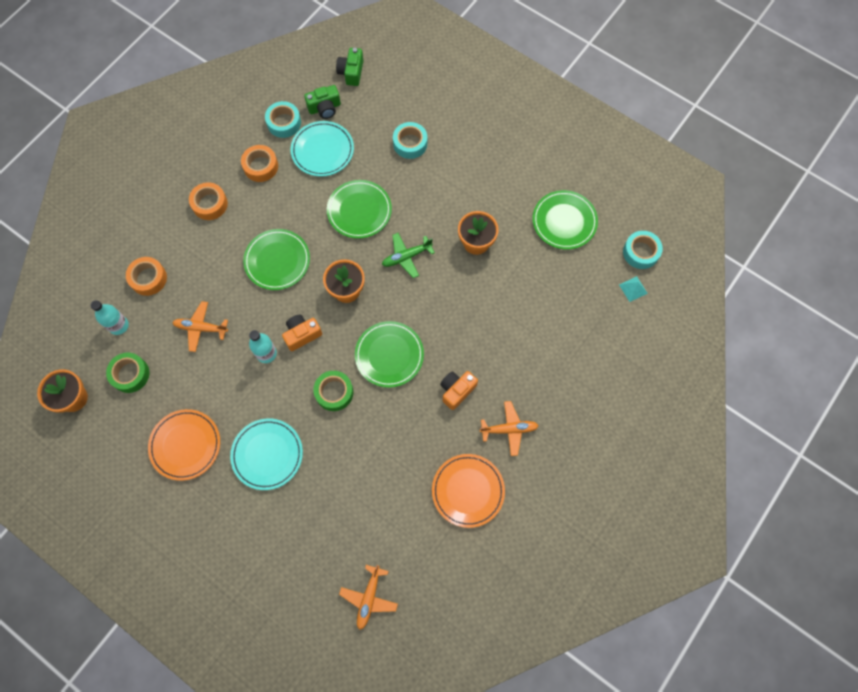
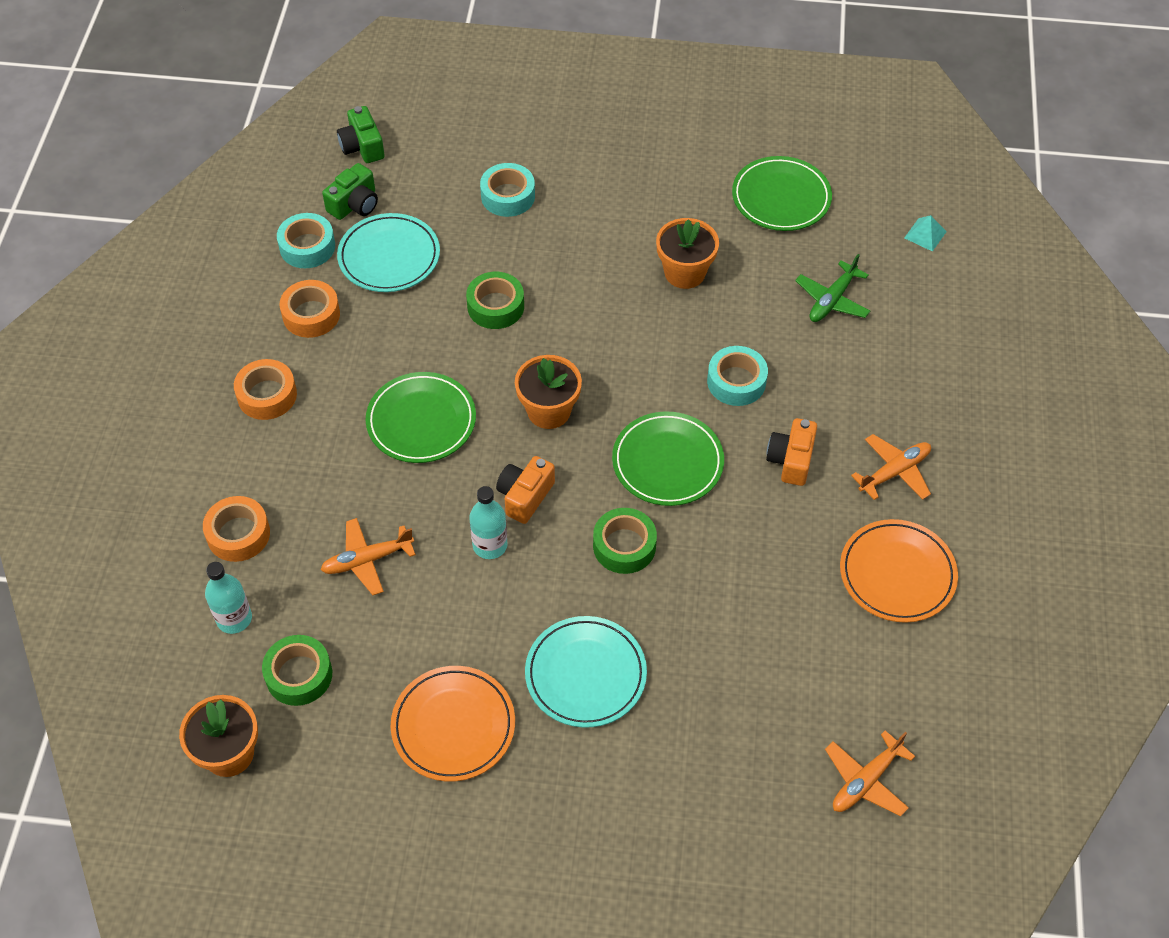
camera: 30 degrees left, 15 degrees down
(359, 211) = (495, 306): green plate -> green tape
(369, 598) = (865, 781): orange plane -> orange plane turned 60 degrees clockwise
(406, 257) = (603, 332): green plane -> green plane (832, 300)
(640, 252) = (903, 189): turquoise tape -> turquoise tape (736, 382)

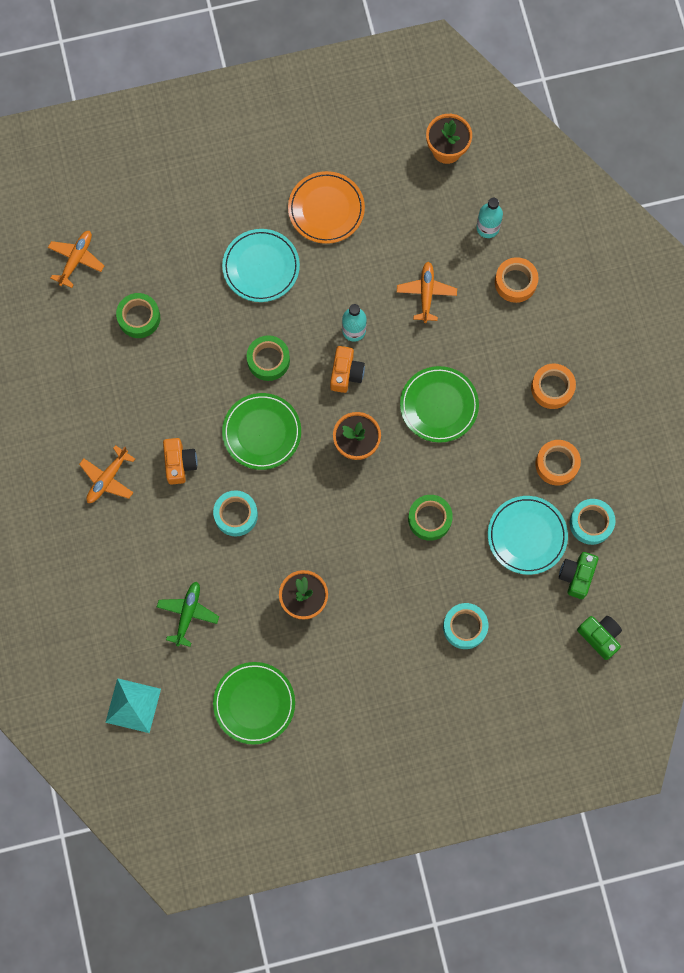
camera: 160 degrees right, 20 degrees up
(299, 675) = (430, 207): green tape -> green tape (139, 318)
(367, 560) = (426, 293): orange plane -> orange plane turned 45 degrees counterclockwise
(897, 574) = (88, 402): orange plate -> none
(925, 234) = (133, 705): turquoise pyramid -> turquoise pyramid, size x1.77

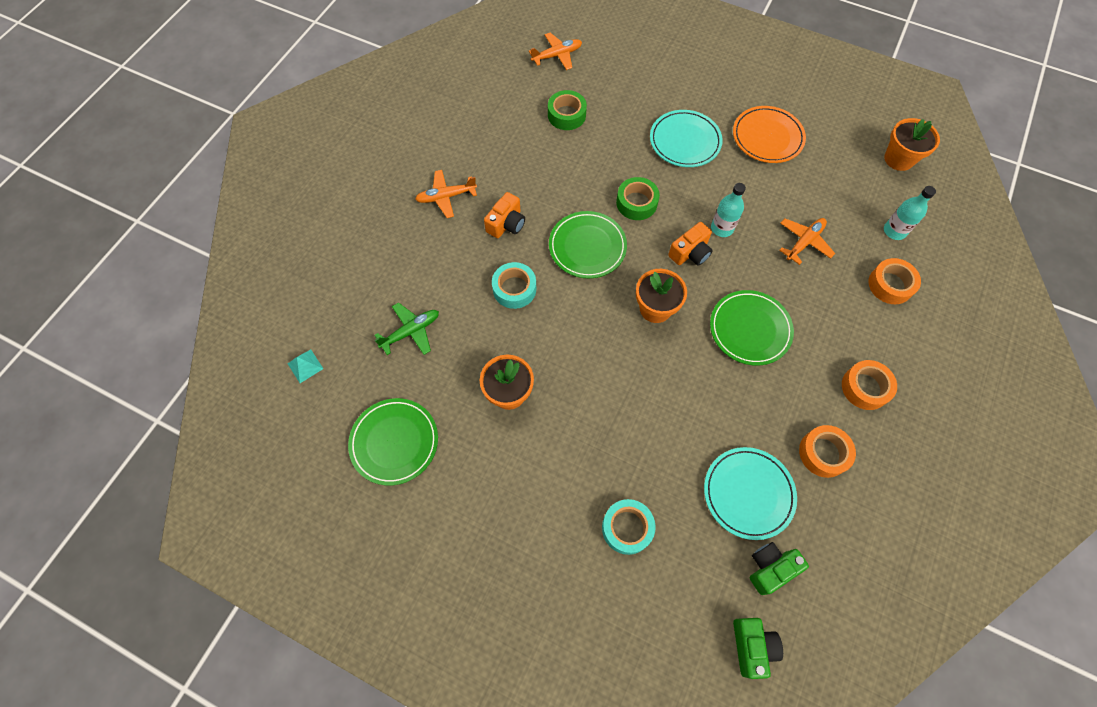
camera: 40 degrees right, 10 degrees down
(133, 705) = (305, 366): turquoise pyramid -> turquoise pyramid, size x0.57
(429, 519) = (670, 411): green tape -> none
(591, 523) = (820, 530): turquoise tape -> none

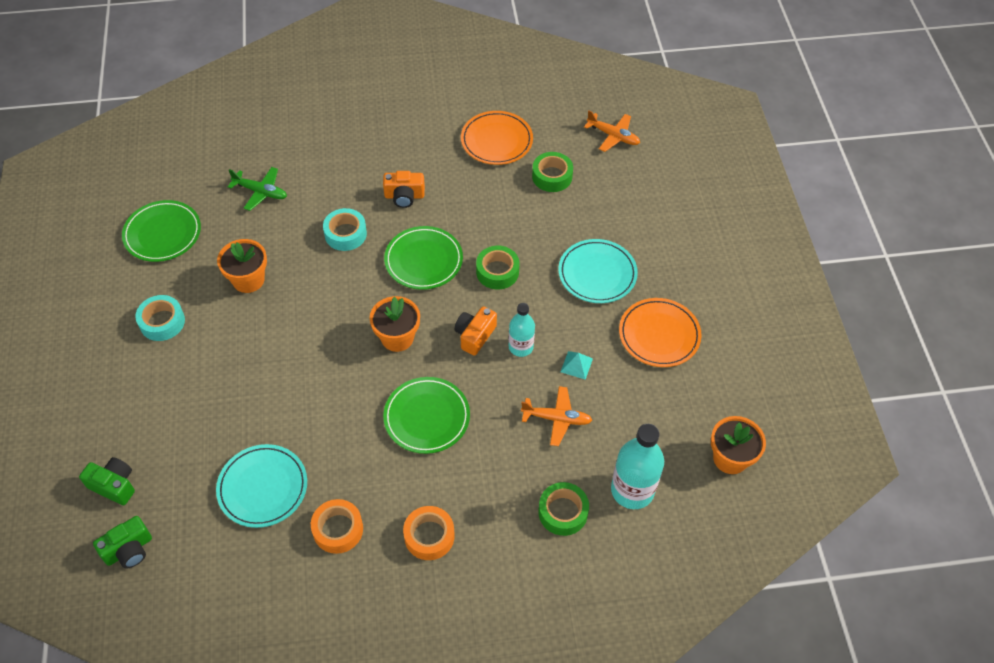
camera: 55 degrees right, 10 degrees down
(305, 366) = (190, 149): turquoise pyramid -> turquoise pyramid (576, 365)
(446, 197) = (400, 145): orange plane -> none
(499, 129) = (496, 141): none -> orange plate
(627, 528) = (180, 415): turquoise tape -> turquoise tape (162, 322)
(690, 252) = (475, 335): orange camera -> orange camera turned 105 degrees clockwise
(770, 568) = (204, 534): green camera -> green camera (114, 485)
(890, 285) = (563, 512): orange tape -> green tape
(894, 231) = (632, 490): turquoise bottle -> turquoise bottle, size x1.62

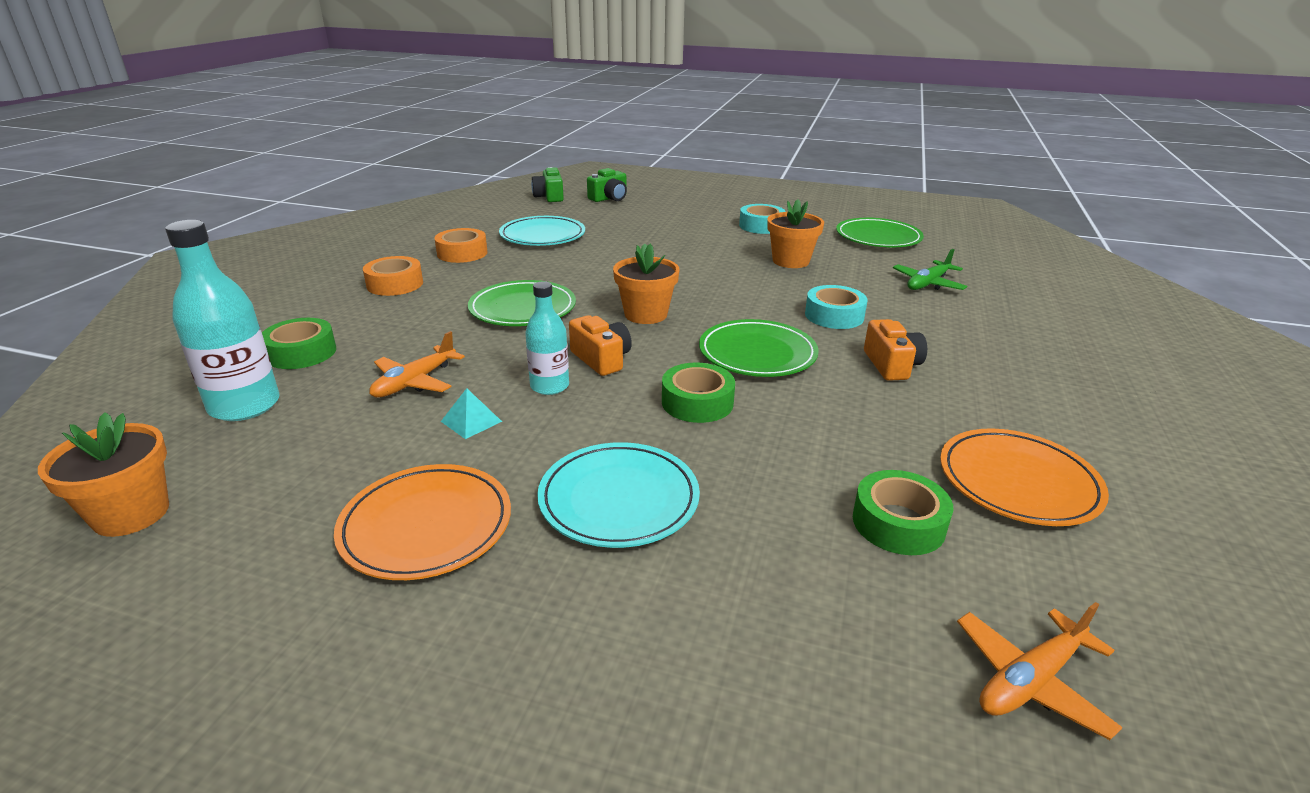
camera: 115 degrees right, 25 degrees down
(404, 196) = (891, 365): orange camera -> orange camera turned 150 degrees clockwise

